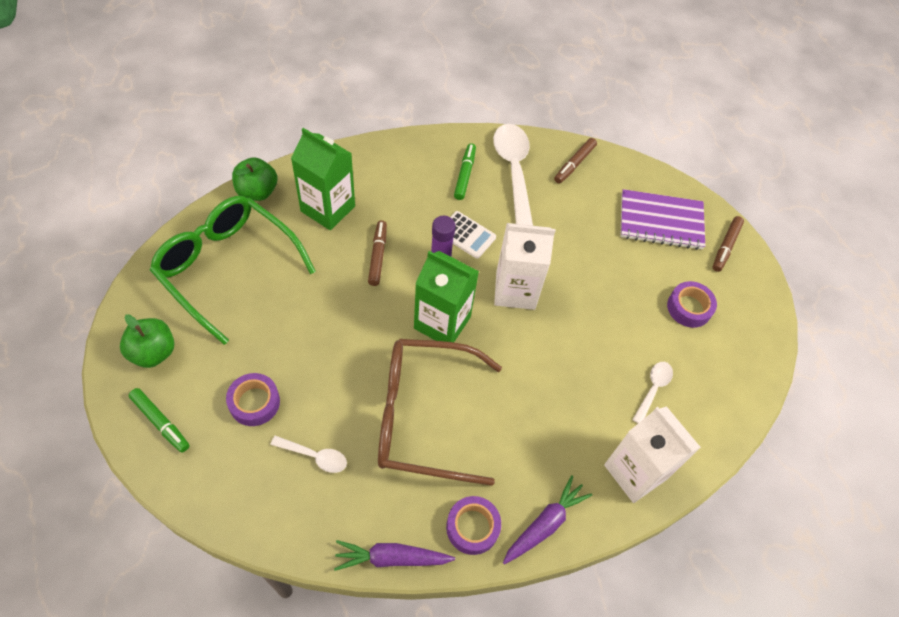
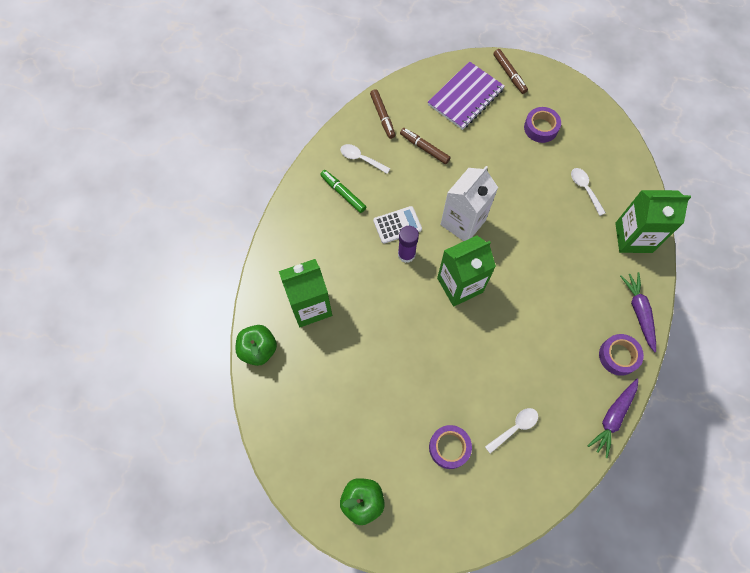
camera: 50 degrees left, 10 degrees up
(161, 422) = (427, 523): green marker -> none
(228, 268) = (319, 408): green glasses -> none
(378, 256) = (377, 295): brown marker -> brown marker (424, 148)
(425, 416) = (525, 339): brown glasses -> none
(513, 170) = (361, 159): white spoon -> white spoon, size x0.51
(635, 472) = (633, 237): white carton -> green carton

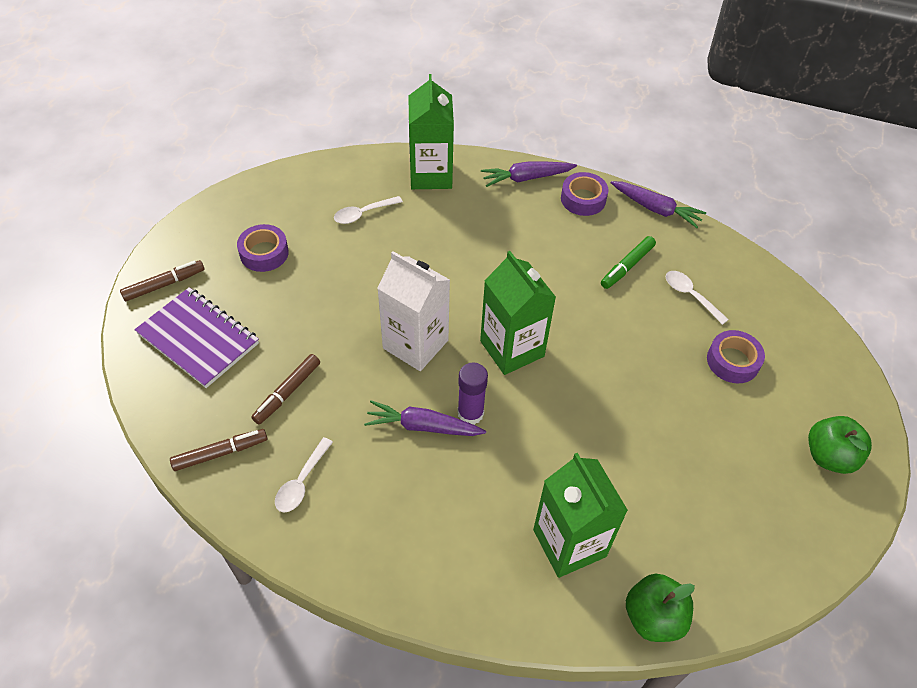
camera: 95 degrees left, 15 degrees down
(343, 193) = (367, 506): green marker -> green marker (627, 266)
(397, 225) = (422, 426): white calculator -> purple carrot

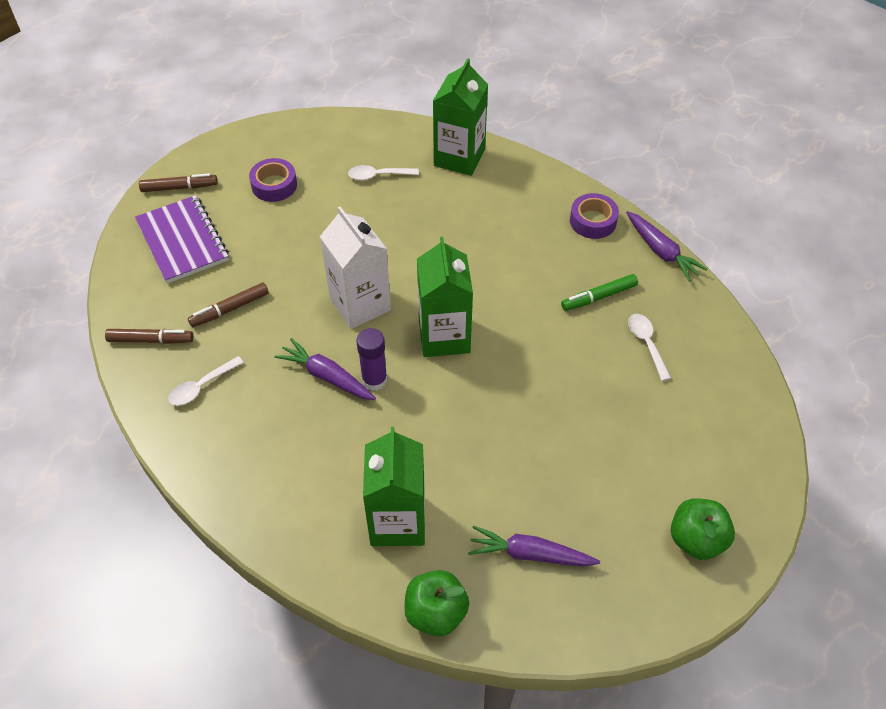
camera: 25 degrees right, 0 degrees up
(526, 178) = (548, 186): purple carrot -> purple carrot (529, 554)
(732, 361) = (652, 418): purple tape -> none

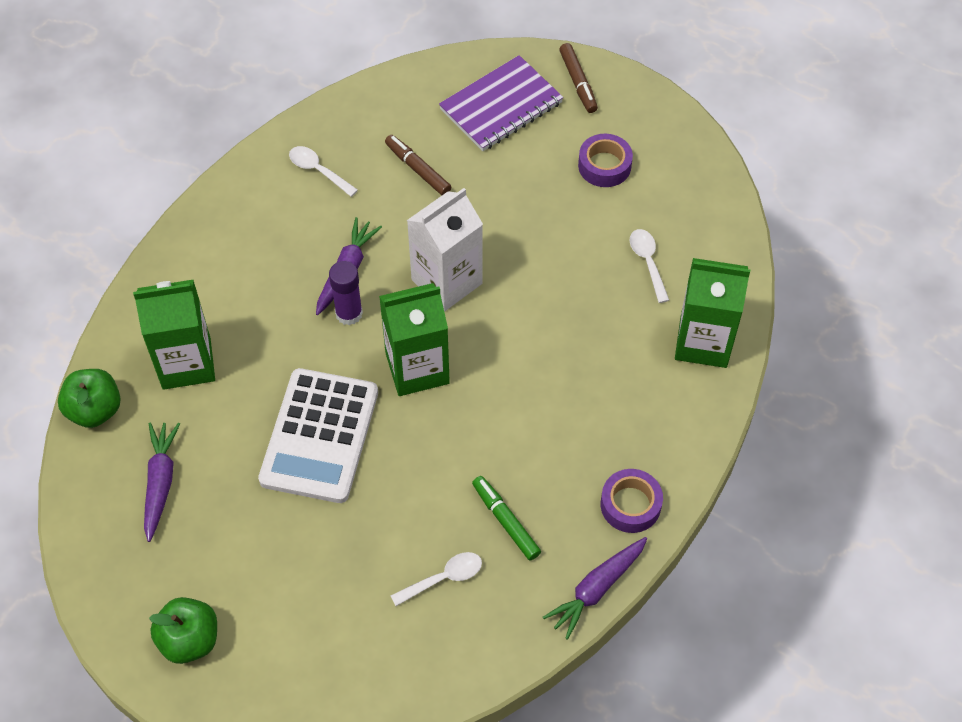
camera: 80 degrees right, 5 degrees up
(151, 340) = (367, 116): brown marker -> none
(500, 416) = (319, 436): none -> white calculator

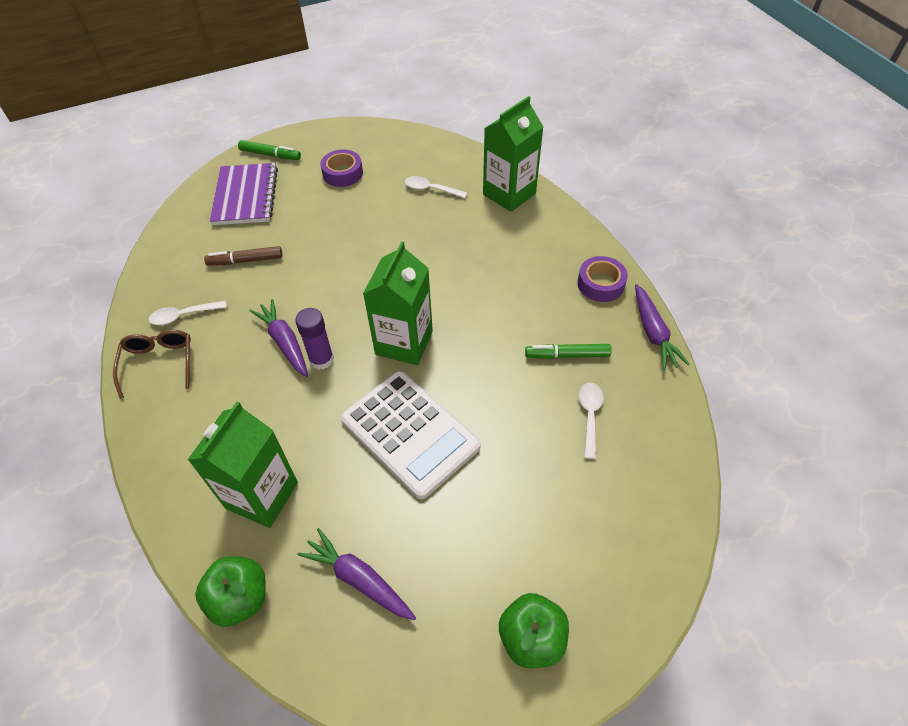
camera: 55 degrees left, 5 degrees down
(256, 193) = (159, 364): none -> brown glasses
(447, 282) = (350, 291): white carton -> none
(578, 82) = (270, 155): brown marker -> green marker

